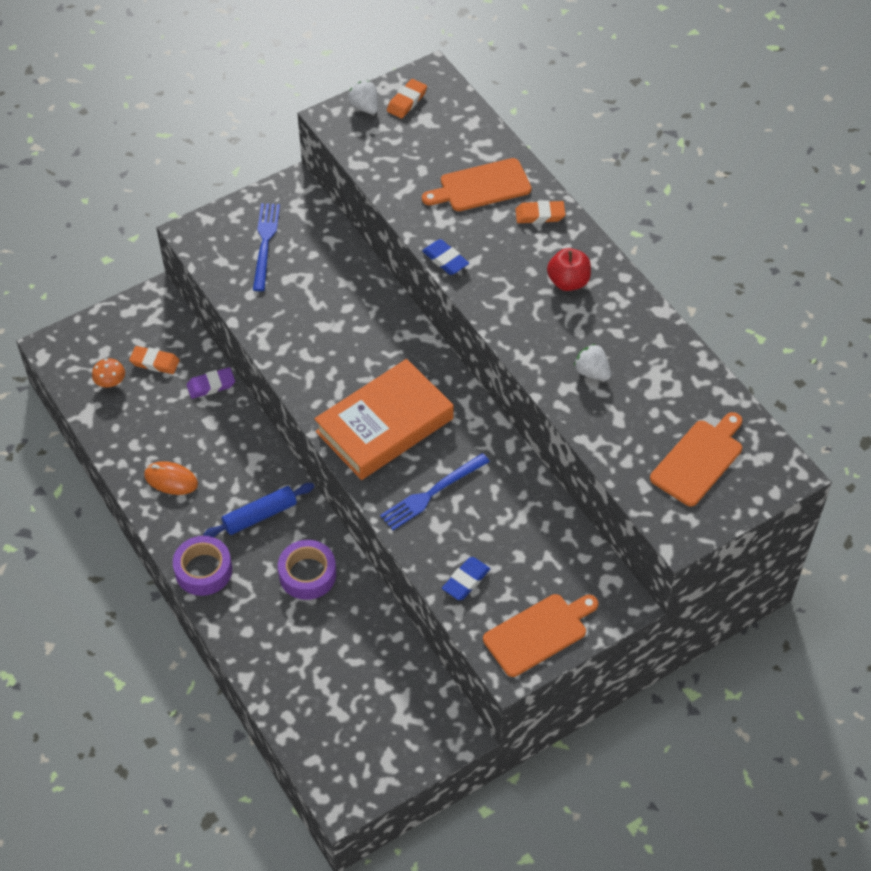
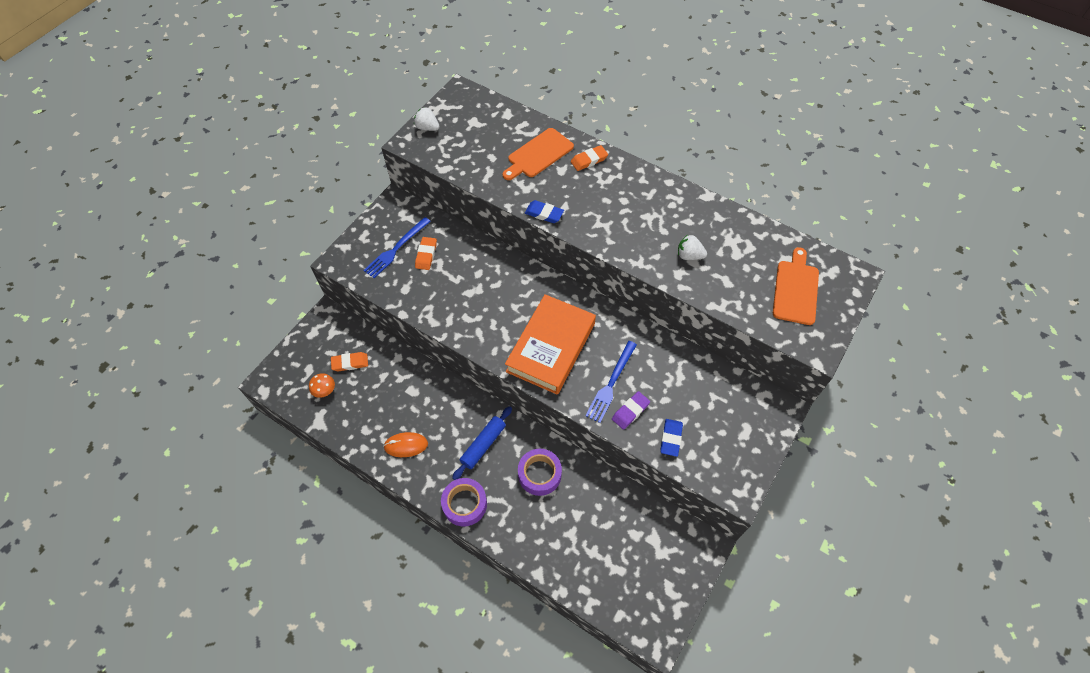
camera: 25 degrees left, 5 degrees up
(211, 385) = (399, 363): purple eraser -> purple eraser (630, 411)
(265, 243) = (396, 249): blue fork -> blue fork turned 120 degrees counterclockwise
(406, 101) = (454, 114): orange eraser -> orange eraser (426, 255)
(538, 633) = (741, 455): orange cutting board -> none
(568, 282) = (635, 199): red apple -> none

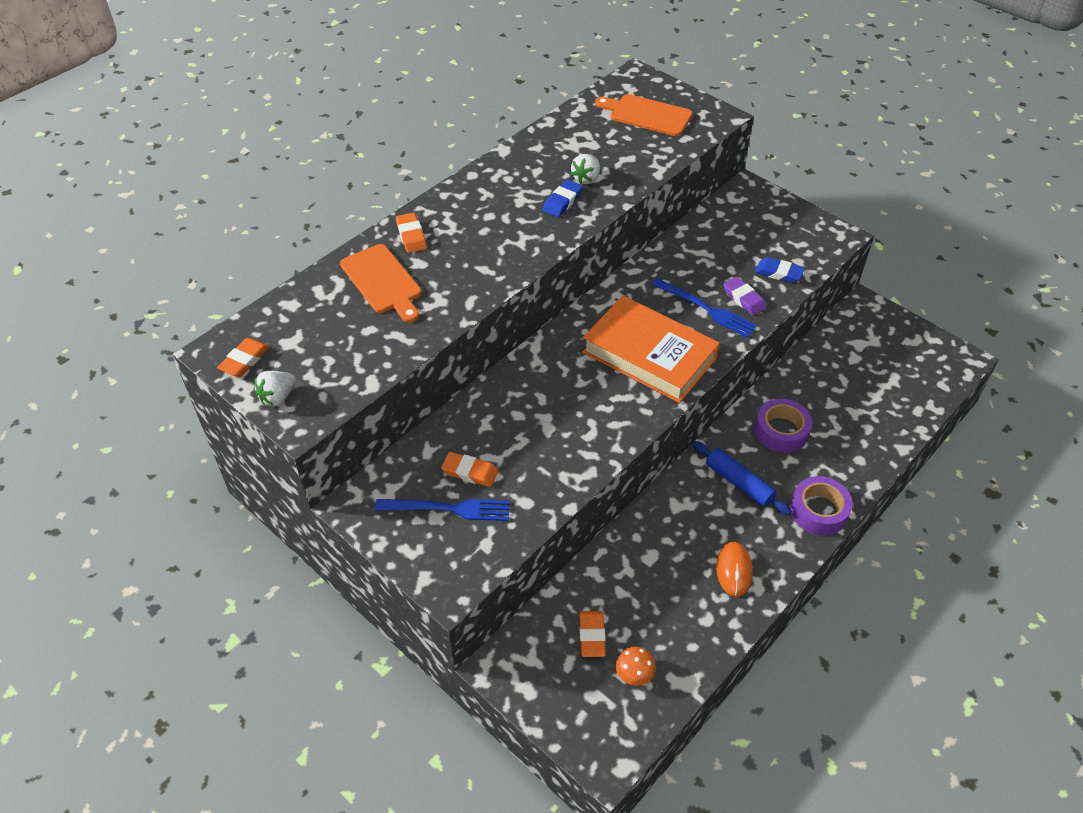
camera: 80 degrees left, 10 degrees down
(396, 249) = (448, 509): blue fork -> blue fork turned 45 degrees counterclockwise
(455, 105) = (245, 360): none -> orange eraser
(544, 214) = (489, 289): blue eraser -> blue eraser (562, 201)

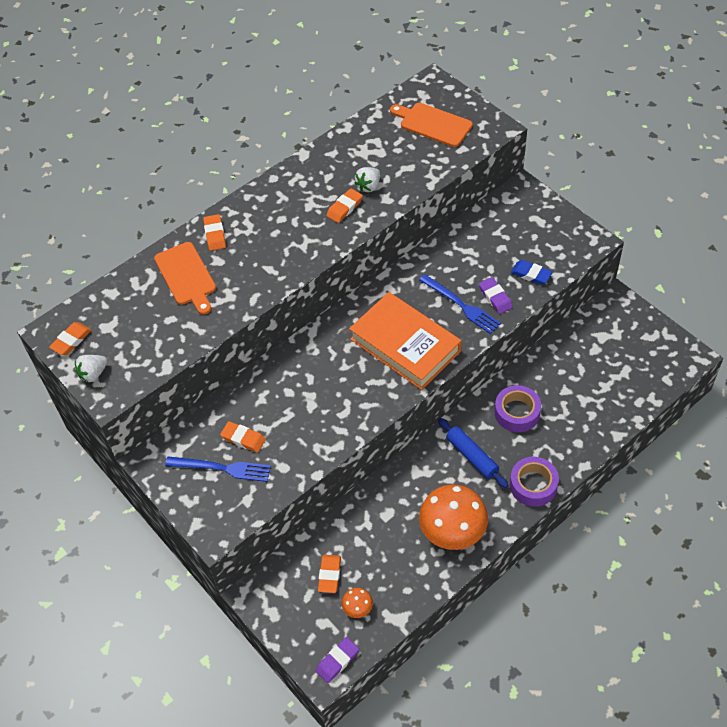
camera: 10 degrees right, 5 degrees up
(562, 201) = (344, 208): blue eraser -> orange eraser
(620, 743) = (337, 661): none -> purple eraser
(734, 570) = (452, 530): orange mouse -> orange mushroom

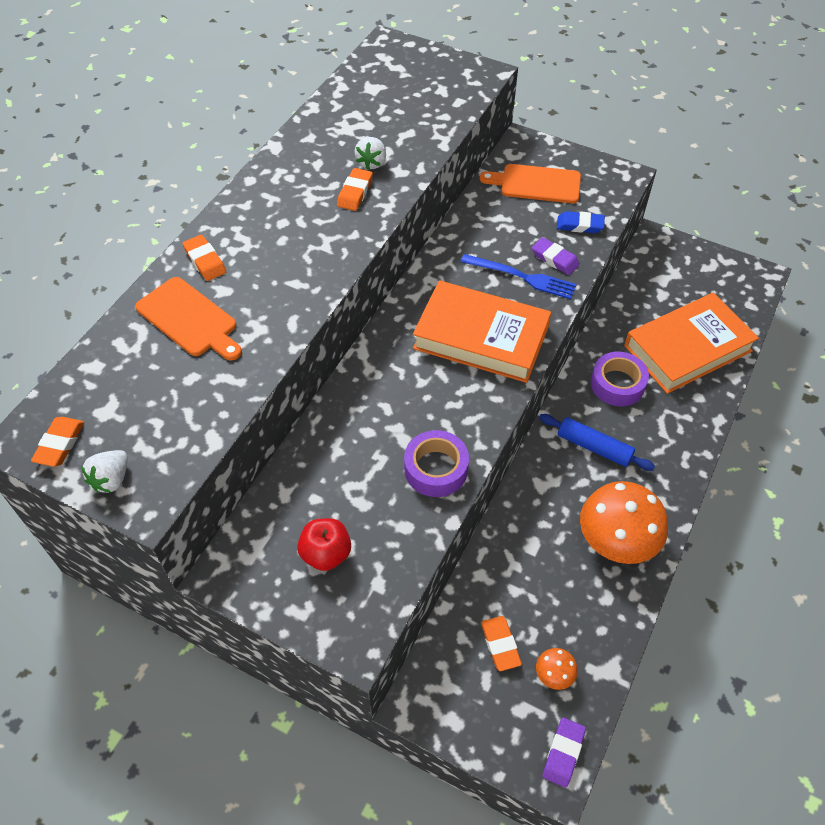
camera: 25 degrees left, 0 degrees up
(222, 468) = (326, 554): blue fork -> red apple
(243, 439) = (336, 507): orange eraser -> none
(433, 124) = (412, 83): orange cutting board -> orange cutting board (536, 184)
(533, 485) = (677, 458): purple tape -> purple tape (436, 469)
(591, 400) = (687, 348): none -> orange book

